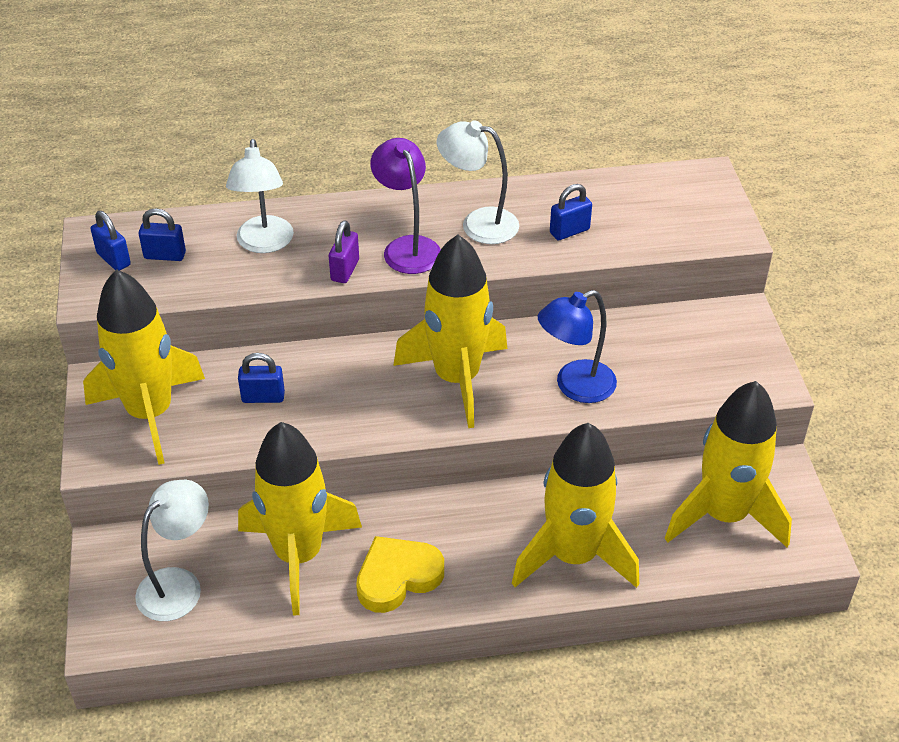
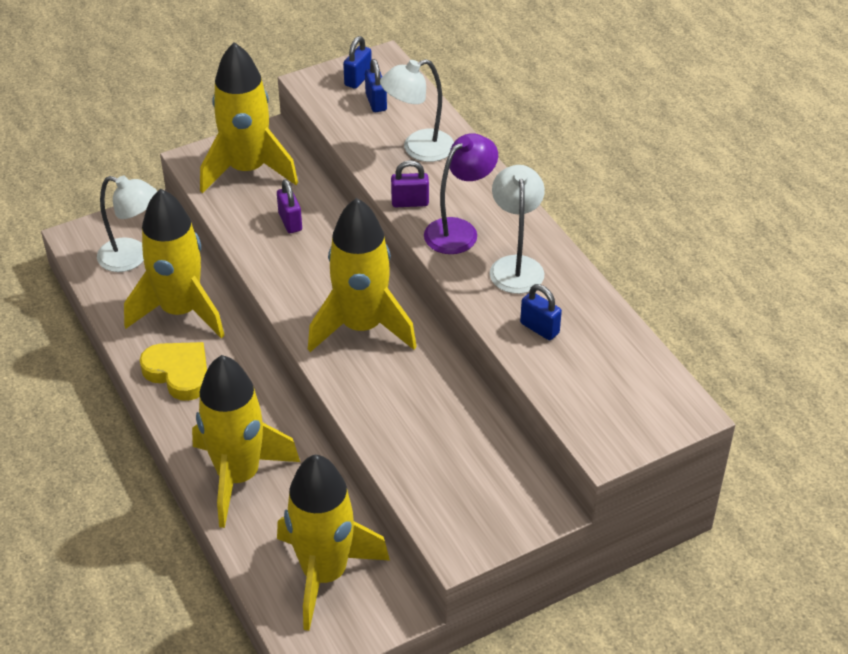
camera: 70 degrees right, 0 degrees up
(263, 397) = (290, 222): blue padlock -> purple padlock
(575, 386) = (387, 405): blue lamp -> none

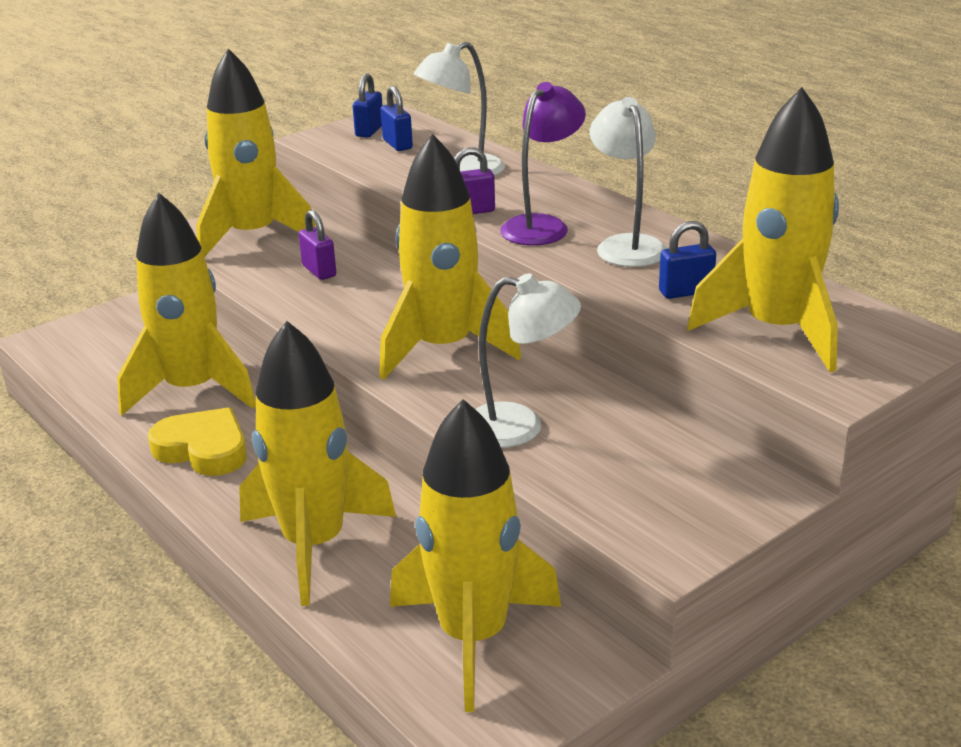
camera: 10 degrees left, 15 degrees down
(132, 258) = (118, 350): white lamp -> white lamp (520, 427)
(539, 328) = (686, 292): blue padlock -> blue padlock turned 45 degrees counterclockwise
(588, 383) = (777, 330): none -> yellow rocket

